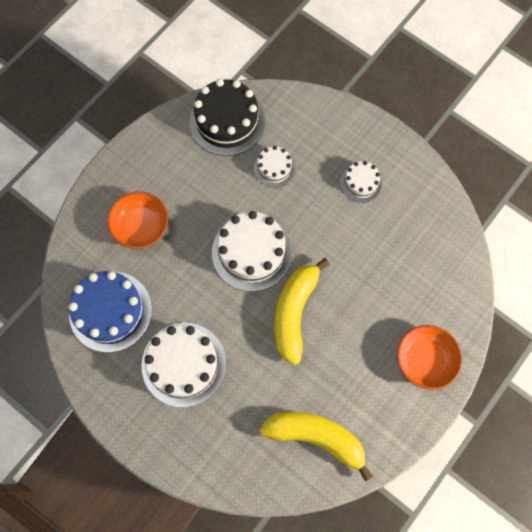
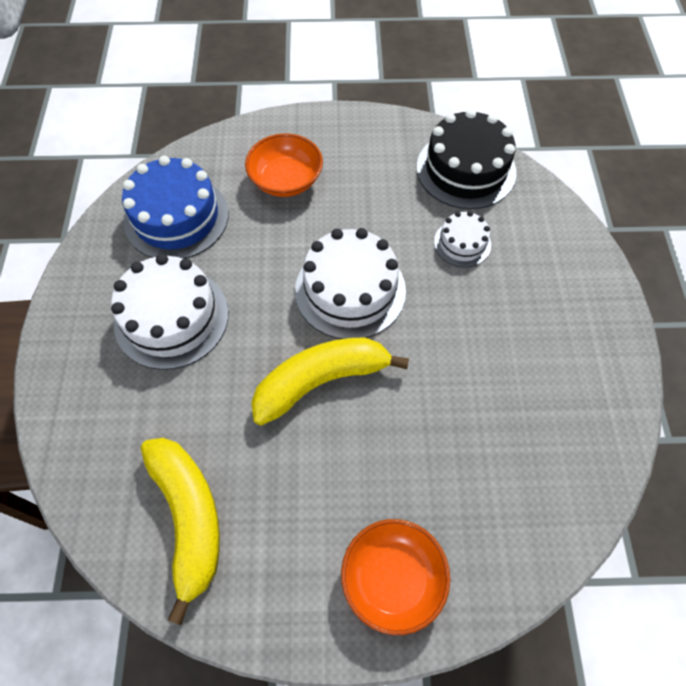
camera: 50 degrees right, 10 degrees down
(360, 183) = (536, 336): white cake -> none

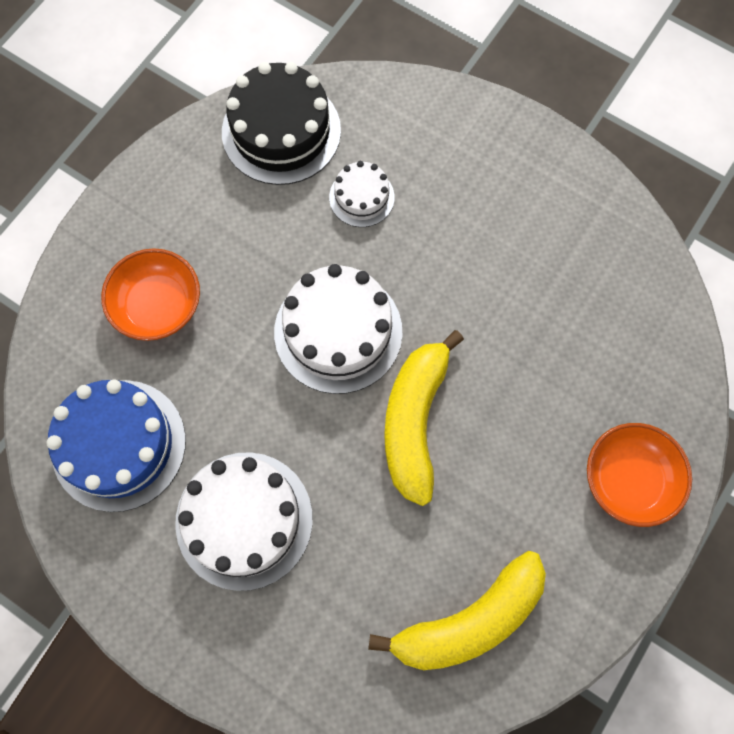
camera: 55 degrees left, 10 degrees up
(189, 518) = (469, 620): yellow banana -> yellow banana turned 135 degrees clockwise

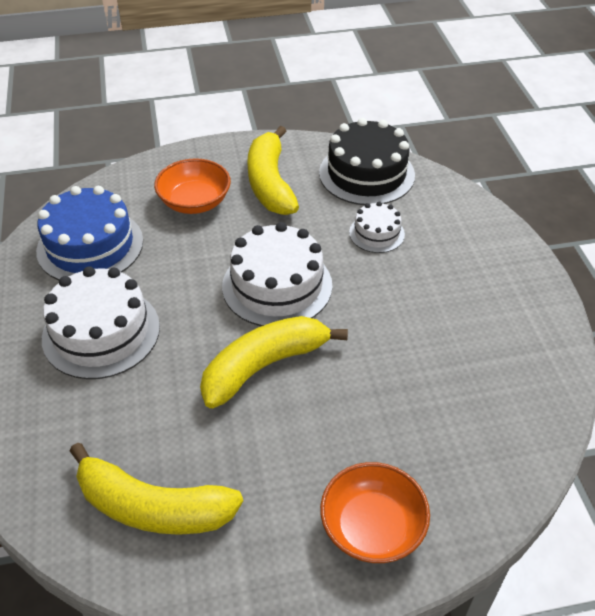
camera: 45 degrees right, 25 degrees down
(204, 220) = (270, 183): none -> yellow banana

